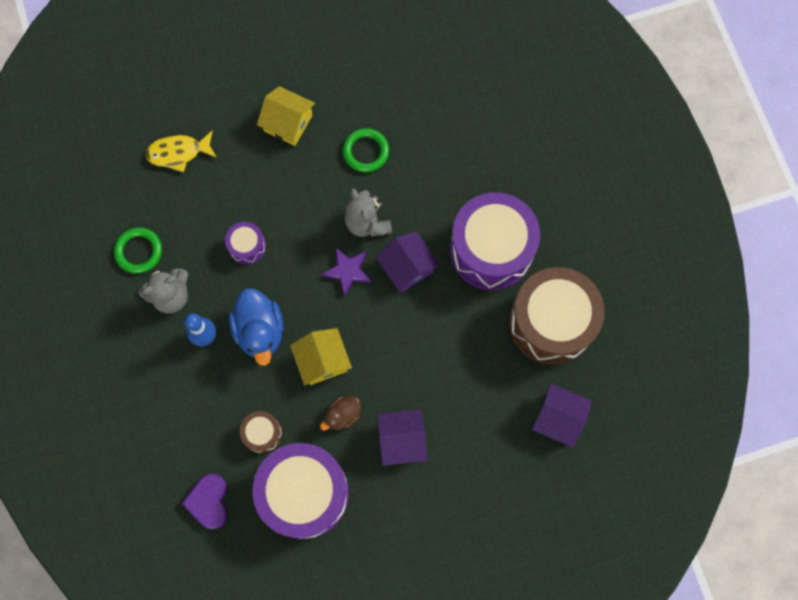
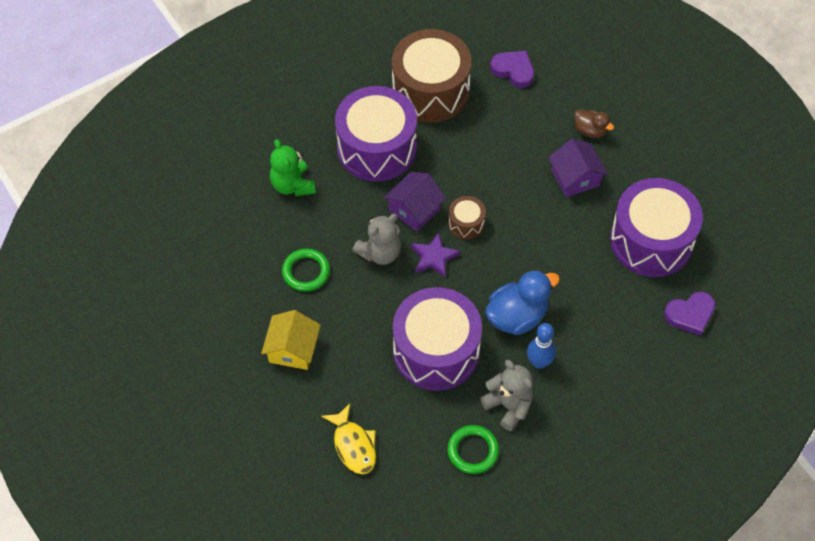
camera: 105 degrees left, 15 degrees down
(247, 246) = (436, 351): purple drum -> purple drum, size x2.25
(262, 433) = (612, 288): brown drum -> brown drum (466, 223)
(322, 361) = (527, 256): yellow house -> none
(342, 415) = (571, 228): brown duck -> brown duck (590, 131)
(467, 160) = (292, 185): none -> green teddy bear
(558, 418) = (513, 70): purple house -> purple heart

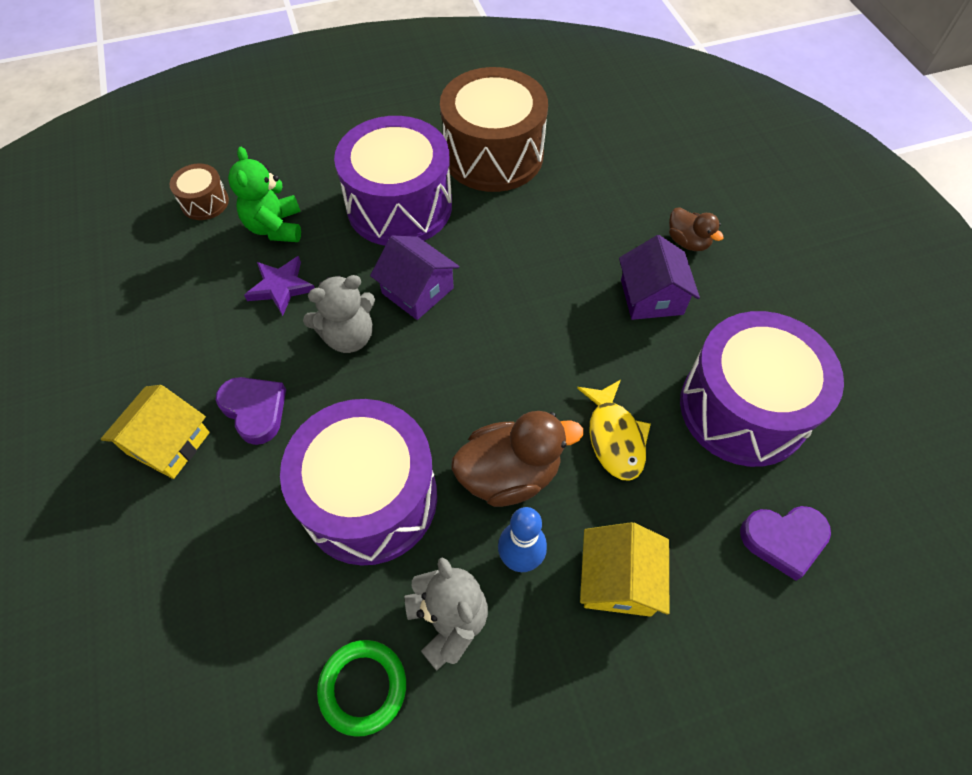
camera: 15 degrees right, 0 degrees up
(306, 272) = (239, 339): green ring -> none
(353, 445) = (182, 622): yellow fish -> yellow fish (614, 437)
(414, 209) = (417, 290): purple house -> purple house turned 75 degrees clockwise
(434, 257) = (419, 359): purple star -> purple star (281, 287)
(466, 223) = (480, 323): brown drum -> brown drum (205, 202)
(513, 70) = (605, 153): purple heart -> purple heart (255, 410)
(517, 316) = (509, 474): blue duck -> brown duck
(599, 360) = (618, 580): none -> yellow house

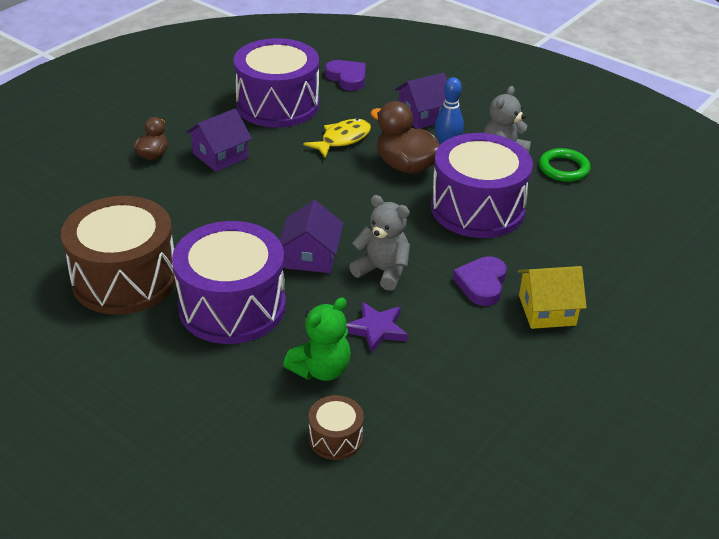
camera: 125 degrees left, 20 degrees down
(618, 580) = (423, 115): yellow house -> purple house

